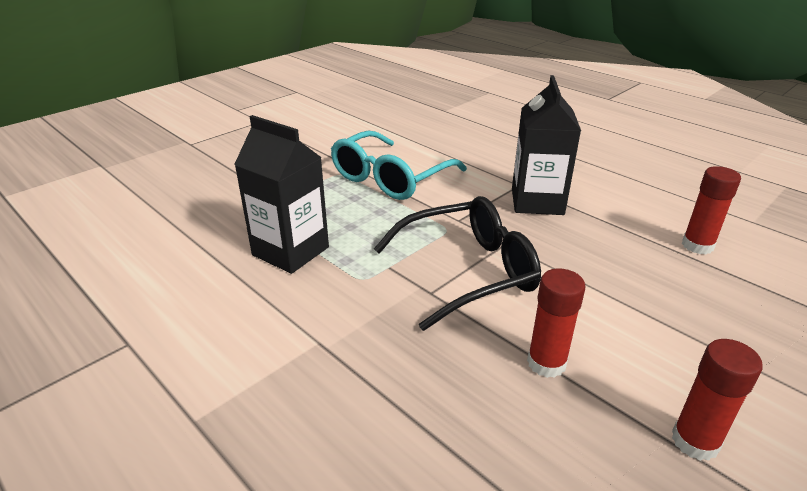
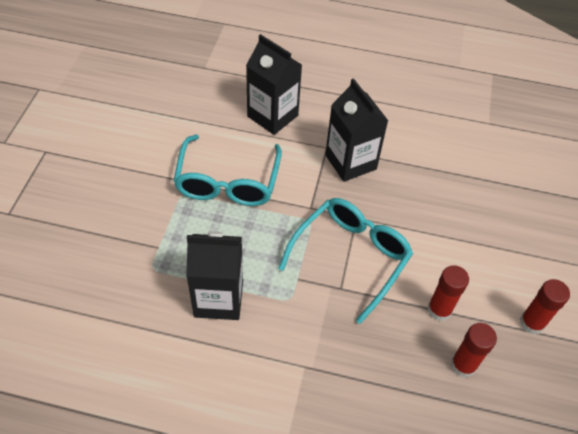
camera: 35 degrees left, 20 degrees up
(466, 272) = (350, 258): black glasses -> turquoise glasses
(480, 151) = (272, 116): none -> black carton
(697, 245) = (468, 163): red glue stick -> red glue stick (463, 365)

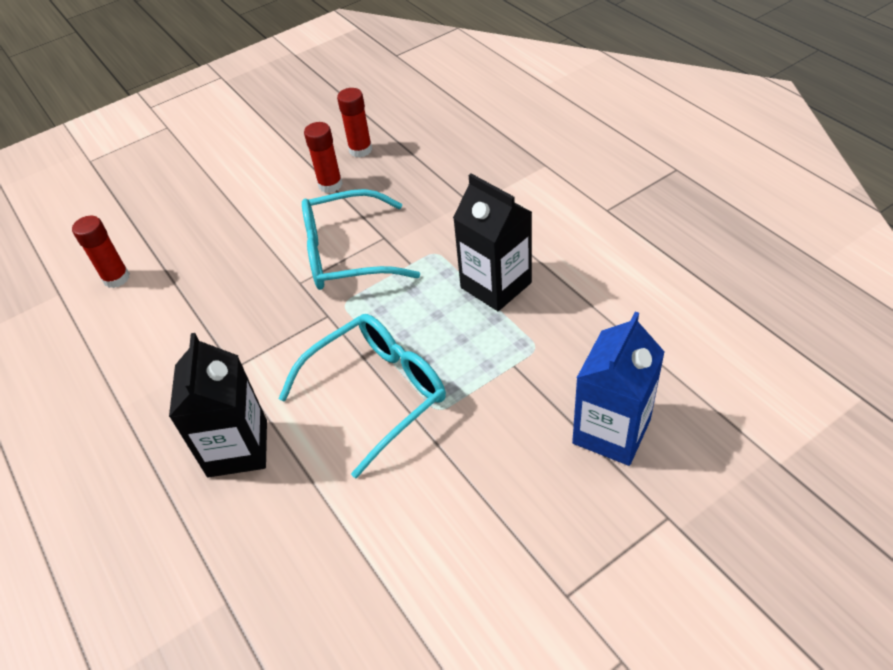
camera: 130 degrees left, 5 degrees down
(67, 241) = (611, 431): none -> blue carton
(350, 162) = (234, 336): black carton -> none
(532, 323) = (281, 146): red glue stick -> red glue stick (116, 278)

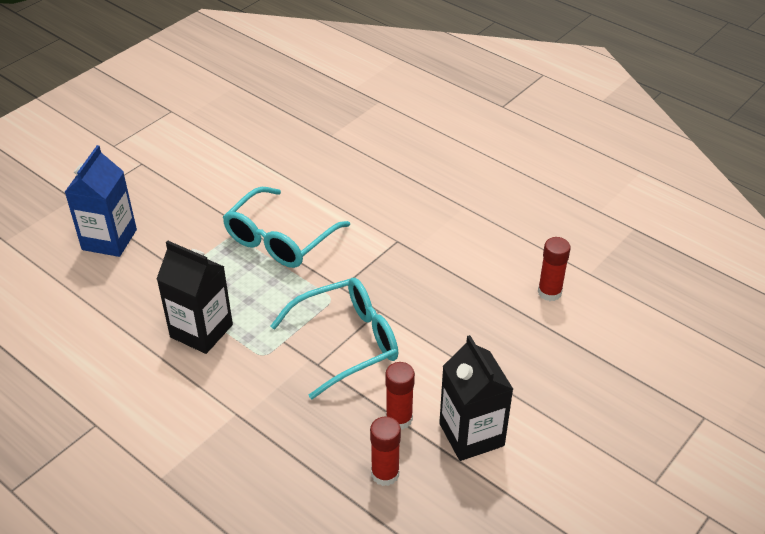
camera: 160 degrees right, 5 degrees down
(237, 448) = (364, 197): black carton -> black carton (471, 434)

